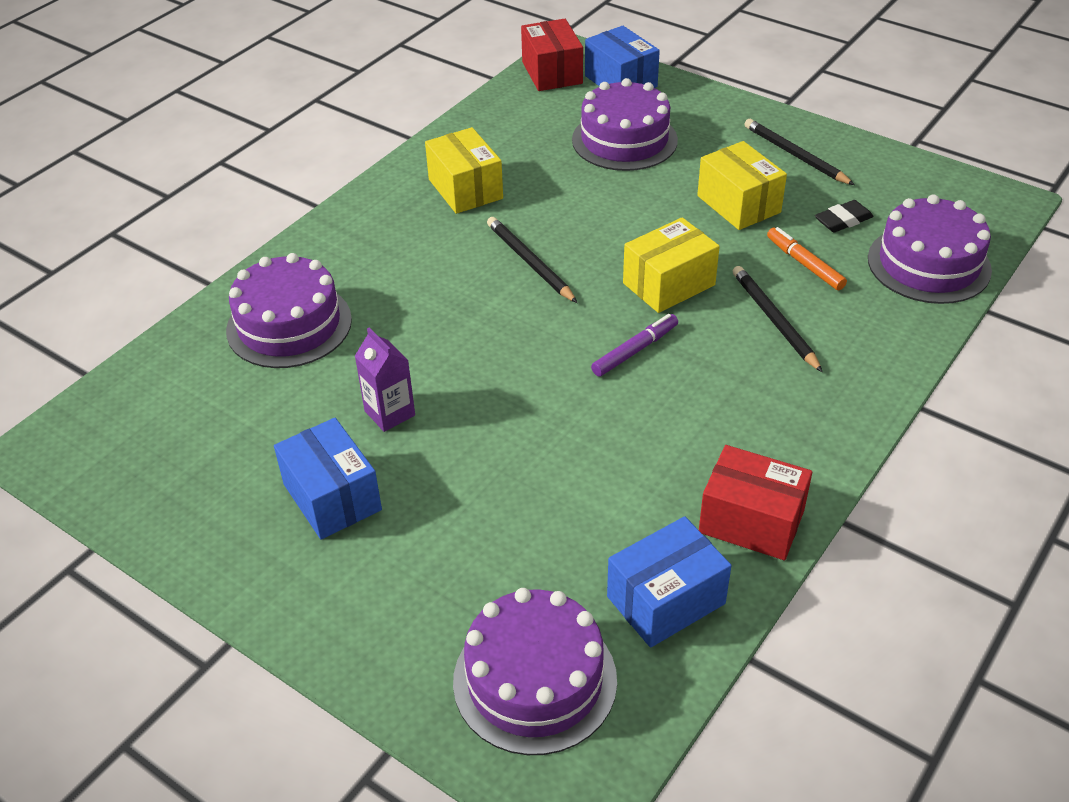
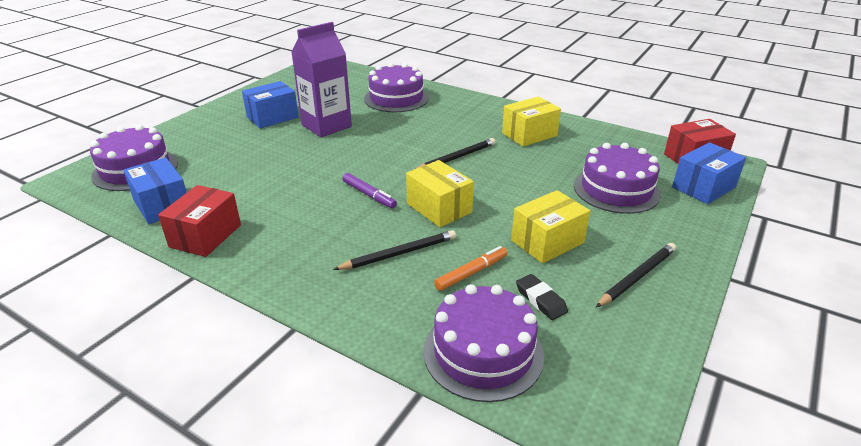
camera: 85 degrees right, 10 degrees down
(389, 413) = (326, 126): purple carton -> purple carton, size x1.86

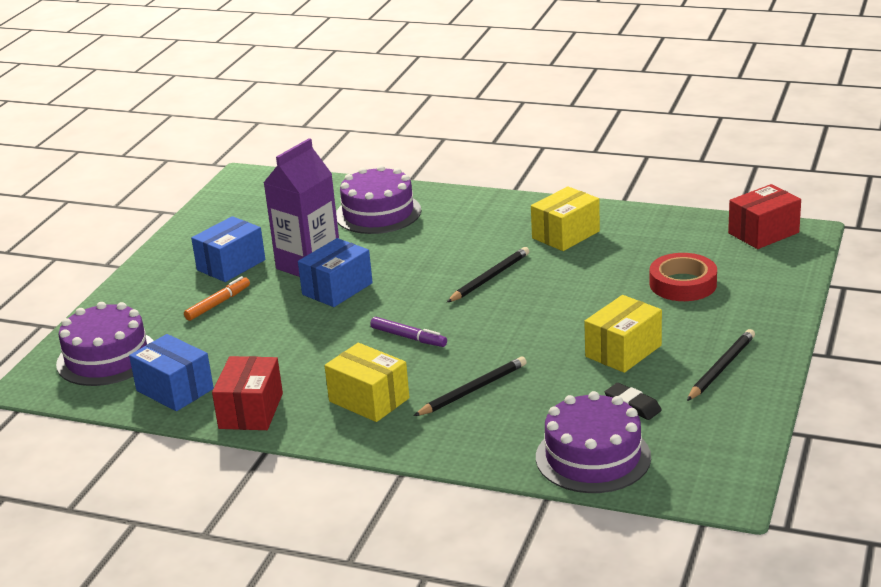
camera: 10 degrees left, 5 degrees down
(439, 208) = (494, 337): yellow box -> yellow box (369, 400)
(471, 273) = (556, 394): orange marker -> orange marker (218, 304)
(616, 189) = (683, 284): purple cake -> red tape
(703, 187) = (777, 265): blue box -> blue box (337, 289)

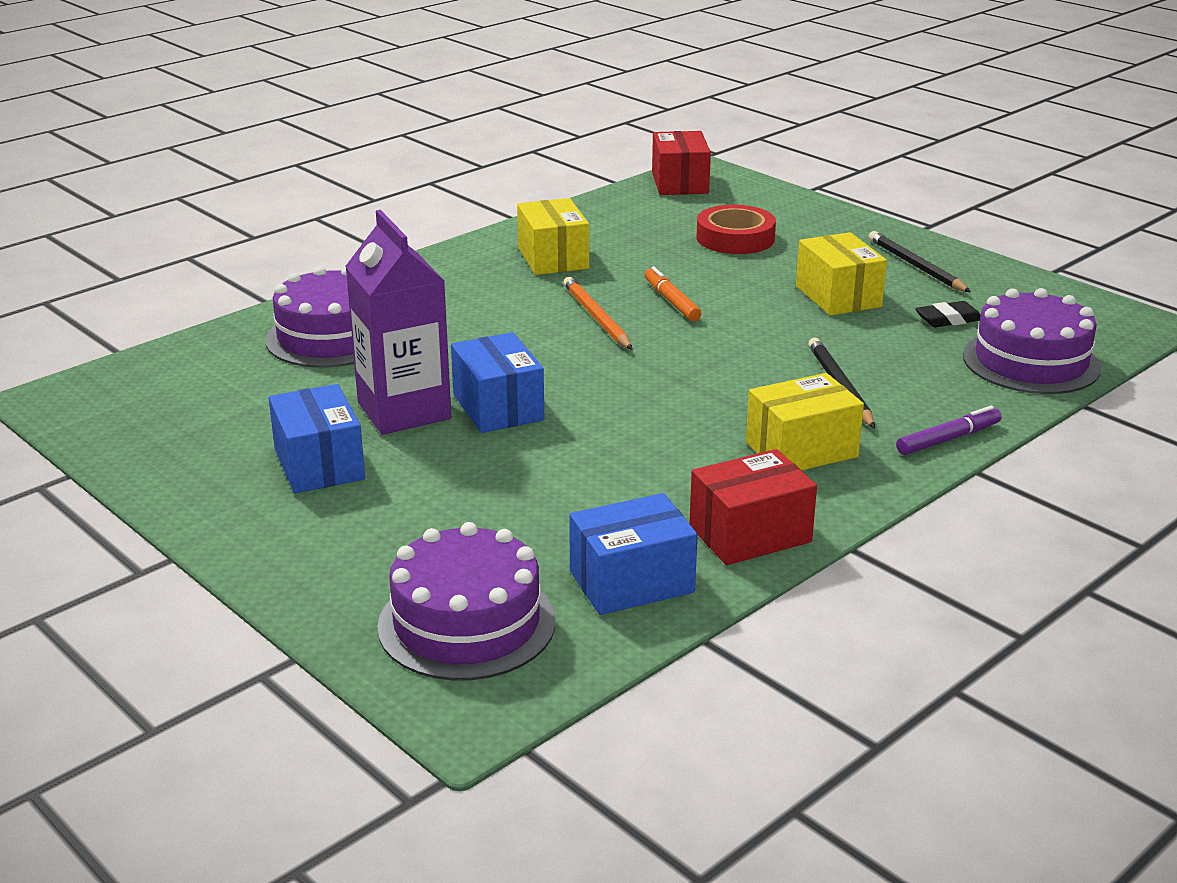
camera: 65 degrees left, 0 degrees up
(218, 304) = (422, 498): orange marker -> orange marker (671, 301)
(251, 411) = (750, 534): red box -> red box turned 60 degrees counterclockwise
(408, 337) = (679, 393): purple marker -> purple marker (948, 439)
(489, 278) = (597, 317): black pencil -> orange pencil

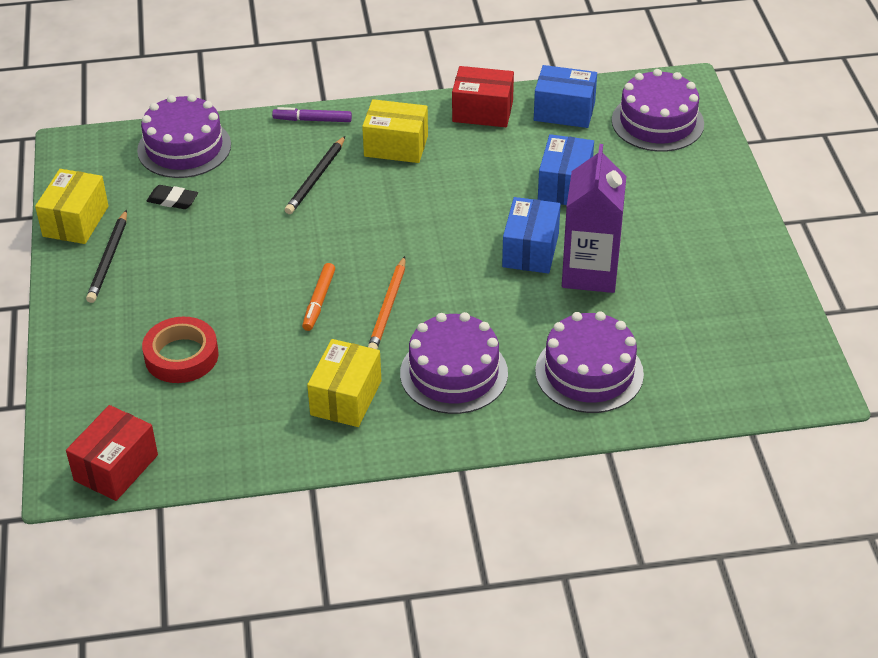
camera: 145 degrees left, 15 degrees up
(319, 464) = (669, 250): blue box -> blue box (564, 186)
(471, 298) = (454, 373): none -> purple cake
(838, 296) = (205, 253): yellow box -> yellow box (75, 221)

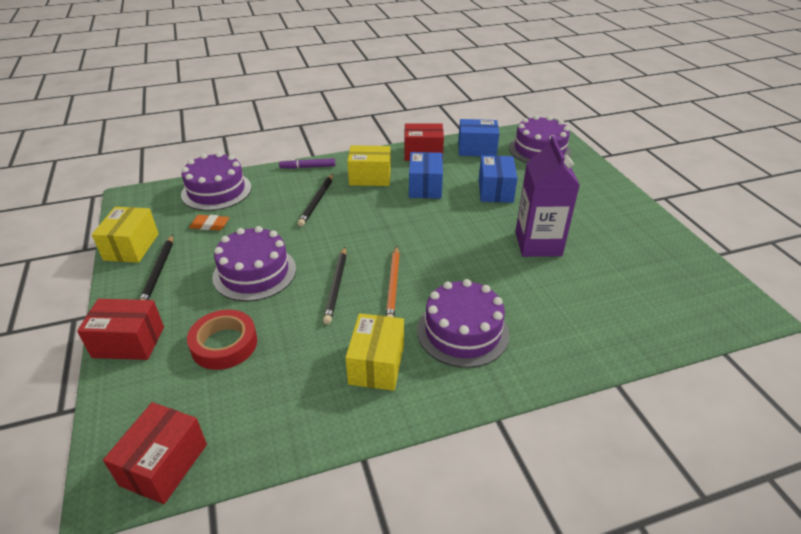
camera: 10 degrees left, 5 degrees down
(77, 341) = (128, 342): none -> red box
(172, 200) = (209, 225): black eraser -> orange eraser
(319, 301) = (336, 286): orange marker -> black pencil
(530, 250) = (488, 233): blue box -> blue box (425, 187)
(589, 372) = (571, 318): purple cake -> purple cake (254, 273)

